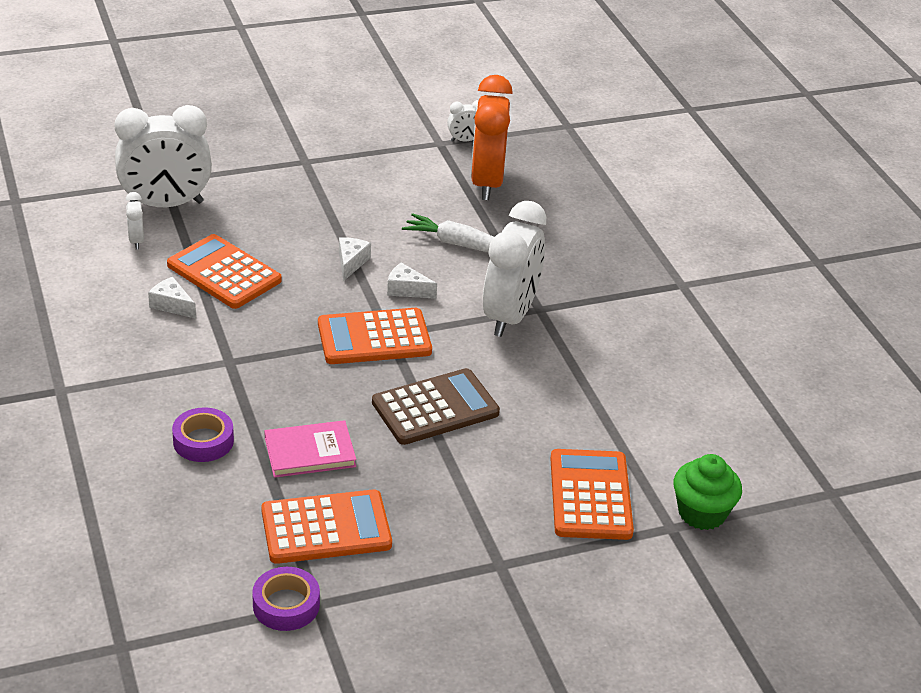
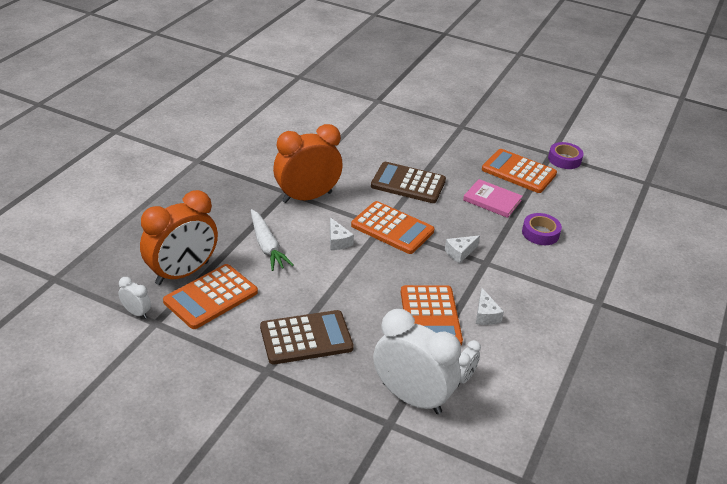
camera: 135 degrees left, 0 degrees up
(308, 196) = (306, 338): none -> brown calculator
(351, 262) = (345, 275): white cheese -> white cheese (460, 253)
(510, 316) = (307, 197): white clock -> orange clock
(590, 495) = (391, 123): orange calculator -> orange calculator (211, 297)
(702, 513) = (358, 97): green cupcake -> none

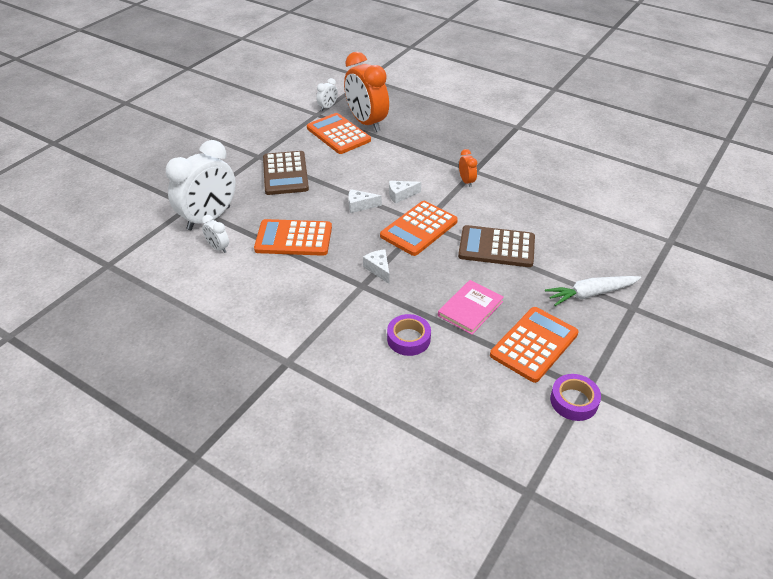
camera: 100 degrees right, 5 degrees up
(267, 246) = (396, 159): white carrot -> white carrot (590, 294)
(307, 197) = (466, 181): orange clock -> orange clock, size x0.43
(408, 183) = (496, 247): brown calculator -> brown calculator turned 105 degrees counterclockwise
(485, 315) = (288, 273): white cheese -> white cheese (360, 206)

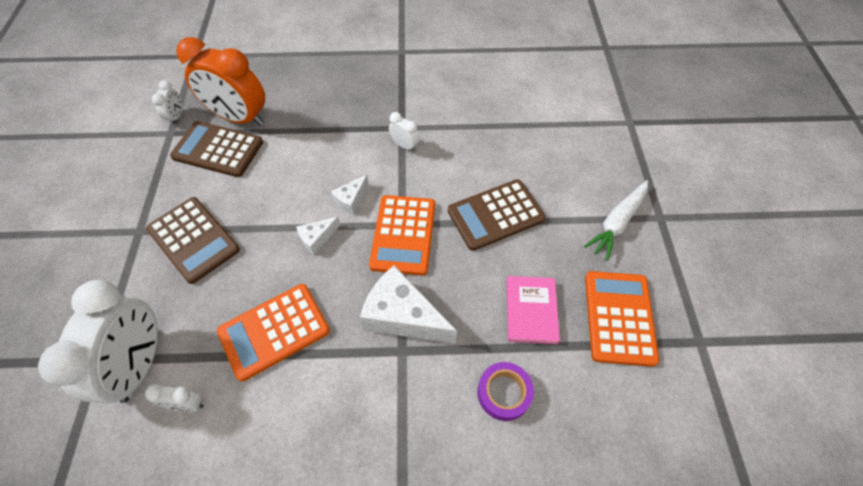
camera: 35 degrees left, 15 degrees up
(338, 134) = (218, 149): orange calculator -> brown calculator
(378, 269) = (402, 316): white cheese -> white cheese, size x2.00
(466, 181) = (404, 145): orange clock -> white clock
(574, 401) = (702, 364): purple tape -> none

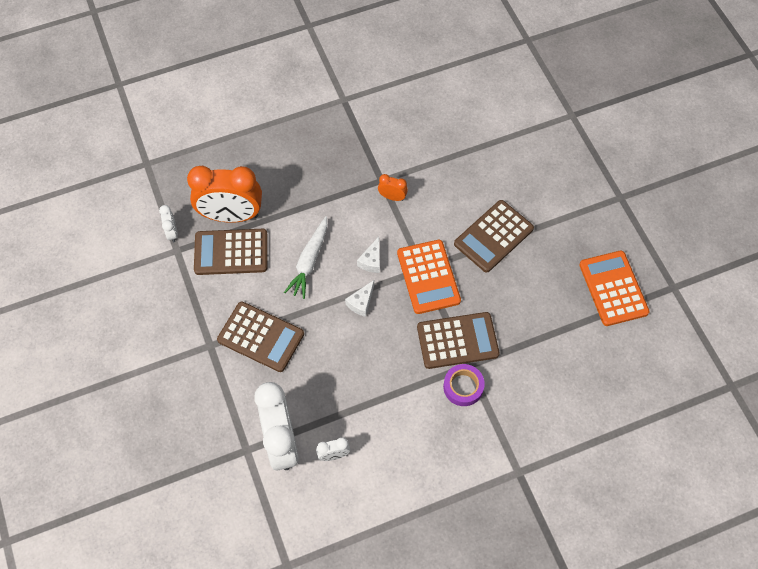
camera: 20 degrees left, 5 degrees up
(274, 331) = (367, 384): orange calculator -> none
(402, 316) = (457, 341): white cheese -> brown calculator
(404, 145) = (392, 197): white clock -> orange clock
(504, 393) = (552, 369): purple tape -> purple tape (463, 387)
(531, 310) = (549, 304): pink book -> none
(617, 223) = (589, 212): white carrot -> white carrot (309, 261)

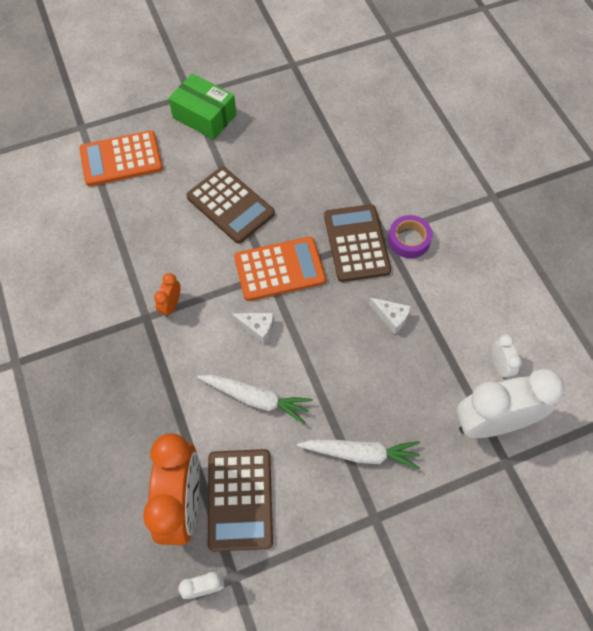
camera: 90 degrees left, 0 degrees up
(261, 337) = (361, 453): brown calculator -> white carrot
(361, 303) = (312, 339): white cheese -> white cheese (391, 317)
(595, 211) = (204, 116): none -> green box
(613, 288) = (294, 109): orange calculator -> orange calculator (121, 159)

